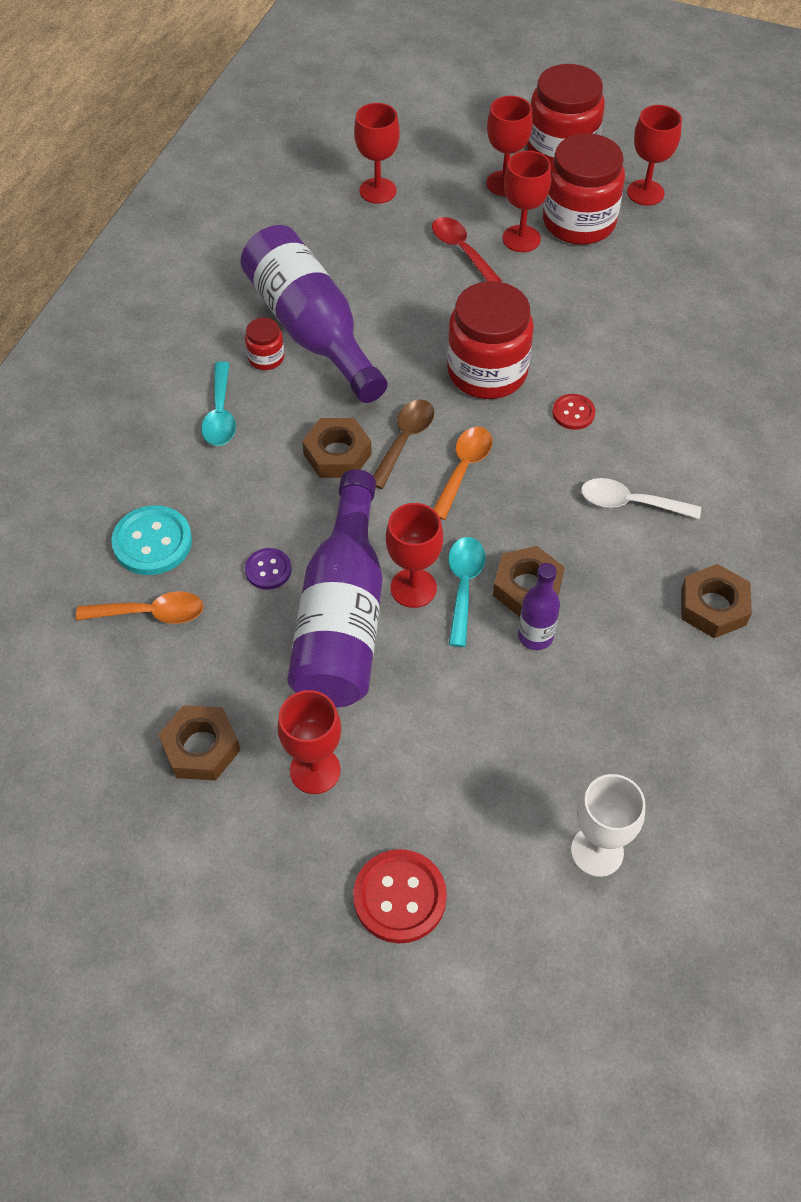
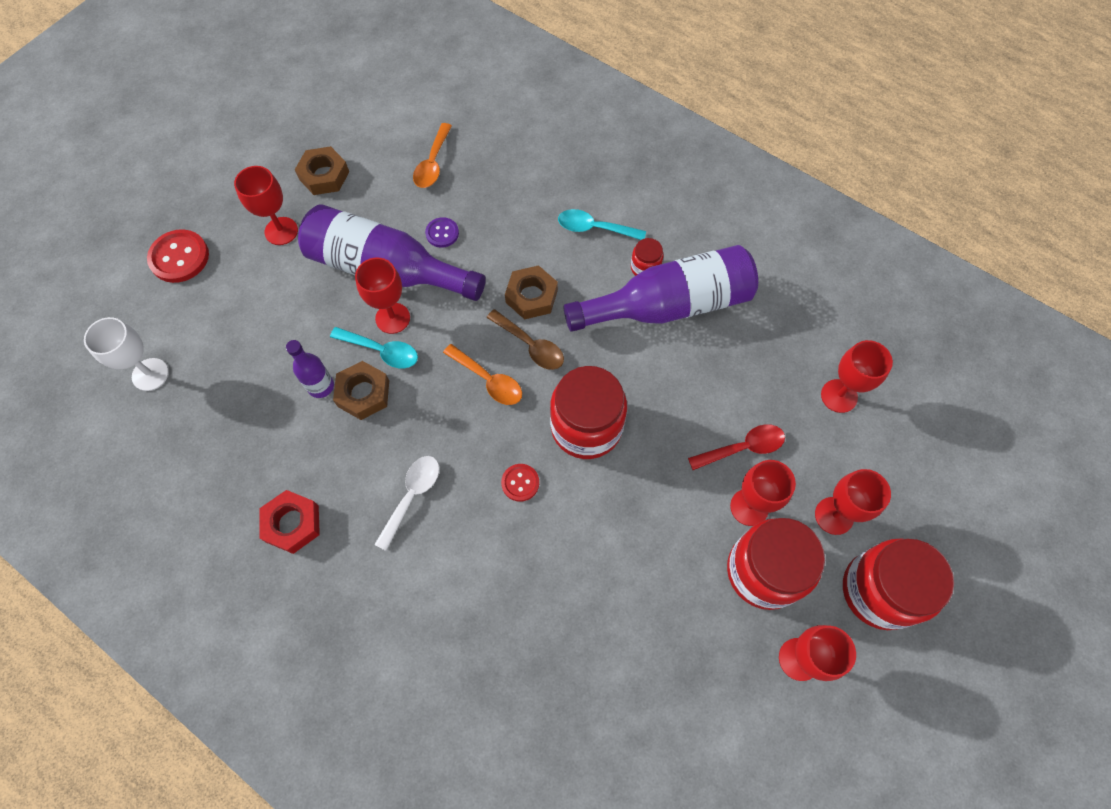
camera: 105 degrees right, 10 degrees up
(152, 542) = (490, 172): turquoise button -> none
(713, 606) = (292, 524): brown nut -> red nut

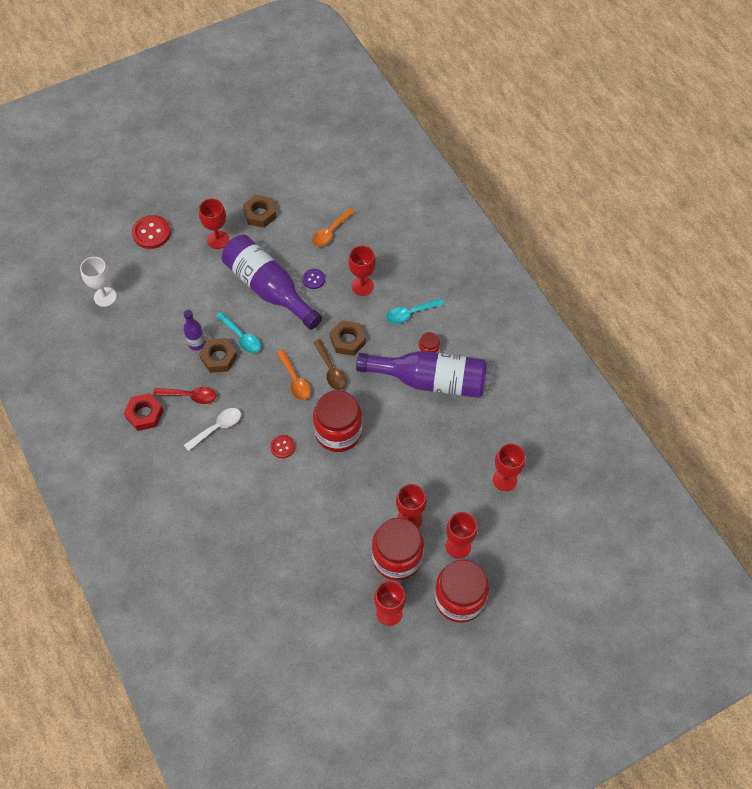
camera: 25 degrees right, 5 degrees down
(392, 318) = (257, 320): red goblet -> red goblet (362, 286)
(594, 228) = (410, 314): turquoise spoon -> turquoise spoon turned 60 degrees counterclockwise
(743, 448) = (426, 484): red spoon -> red spoon (190, 396)

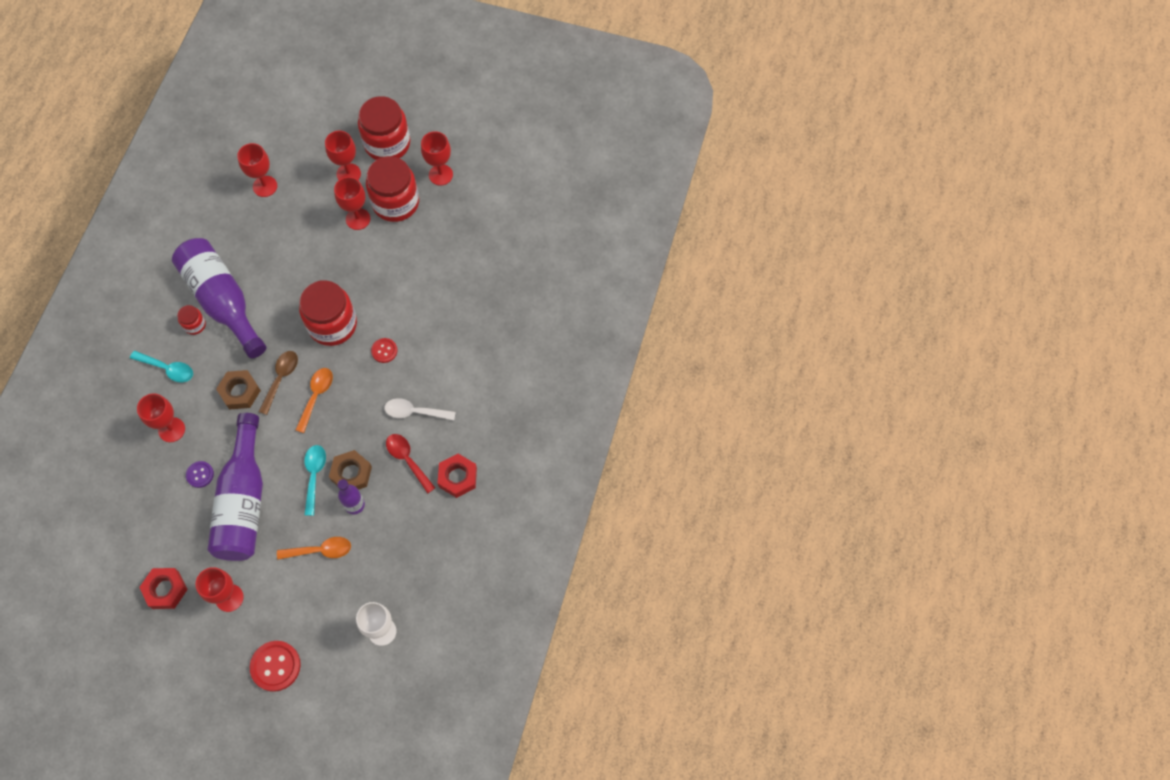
camera: 135 degrees left, 5 degrees up
(260, 214) = (165, 590): brown nut -> red nut
(330, 232) = (132, 509): orange spoon -> orange spoon (320, 550)

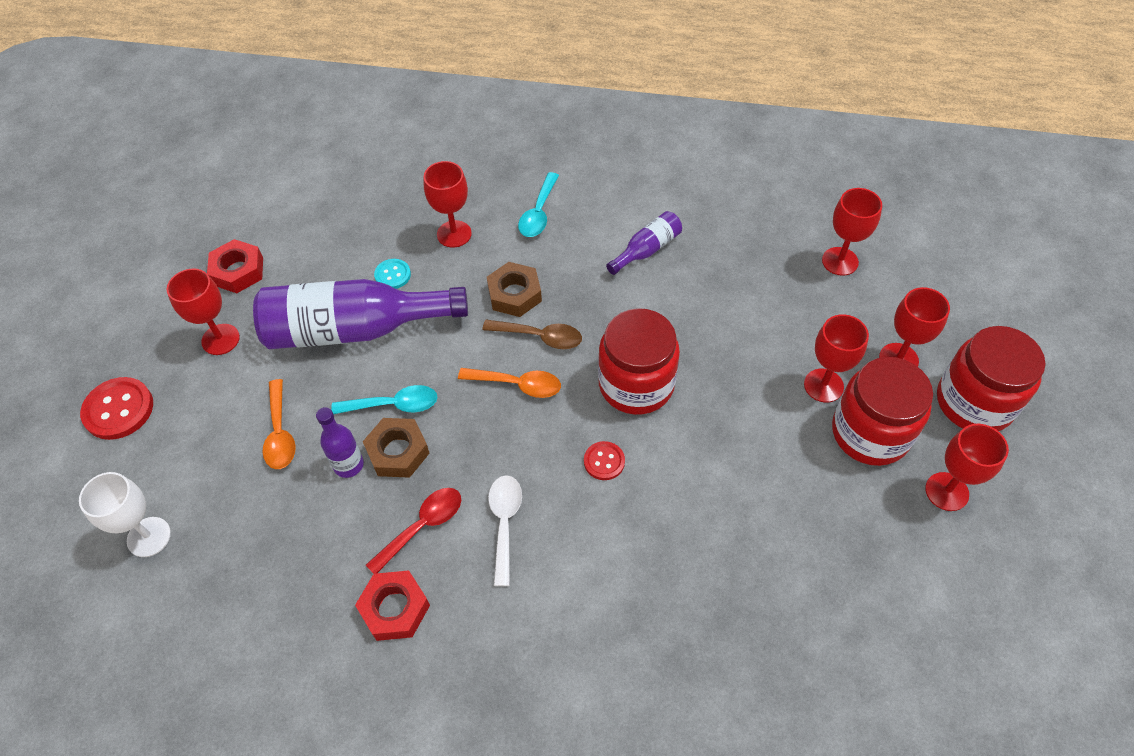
camera: 85 degrees right, 10 degrees down
(194, 325) = (606, 227): red jar -> none
(200, 474) = (392, 275): purple button -> turquoise button
(223, 301) = (647, 250): purple bottle -> purple bottle, size x0.47

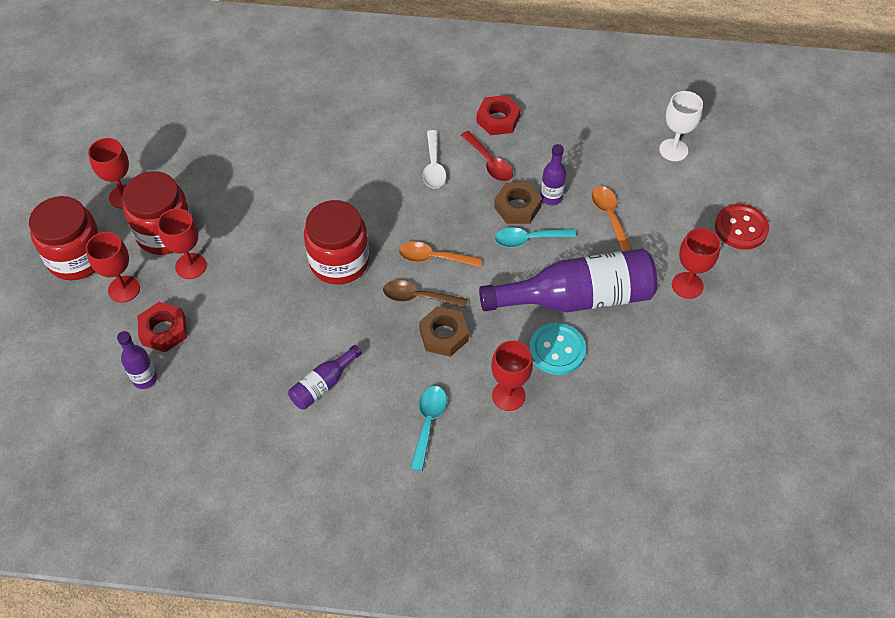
camera: 175 degrees right, 0 degrees up
(238, 271) = (700, 349): red nut -> red nut (163, 330)
(392, 275) = (557, 350): turquoise button -> turquoise button, size x1.72
(422, 526) = (489, 162): red spoon -> red spoon turned 75 degrees counterclockwise
(604, 461) = (365, 206): red button -> none
(840, 261) = (145, 379): red goblet -> purple bottle

